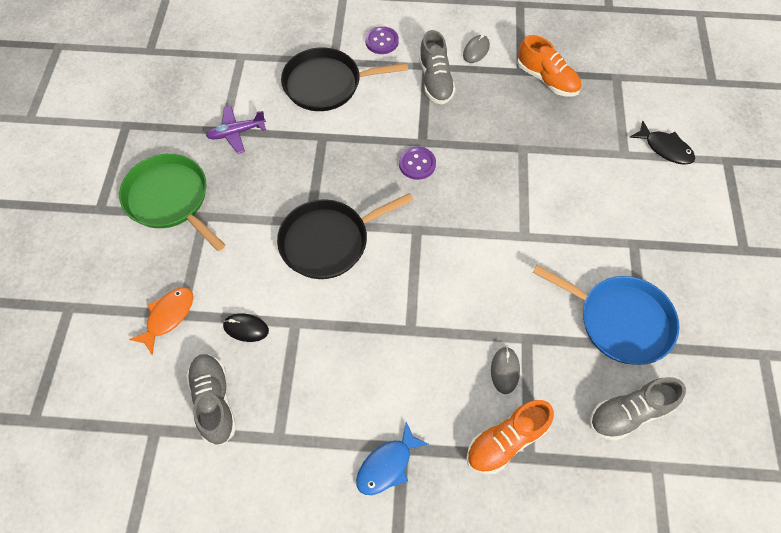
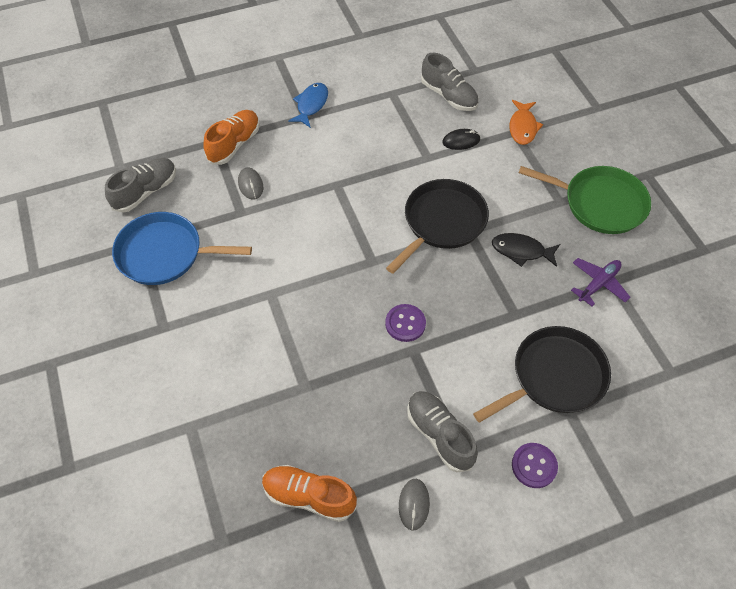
camera: 155 degrees right, 5 degrees down
(665, 148) = (144, 454): black fish -> black fish (521, 251)

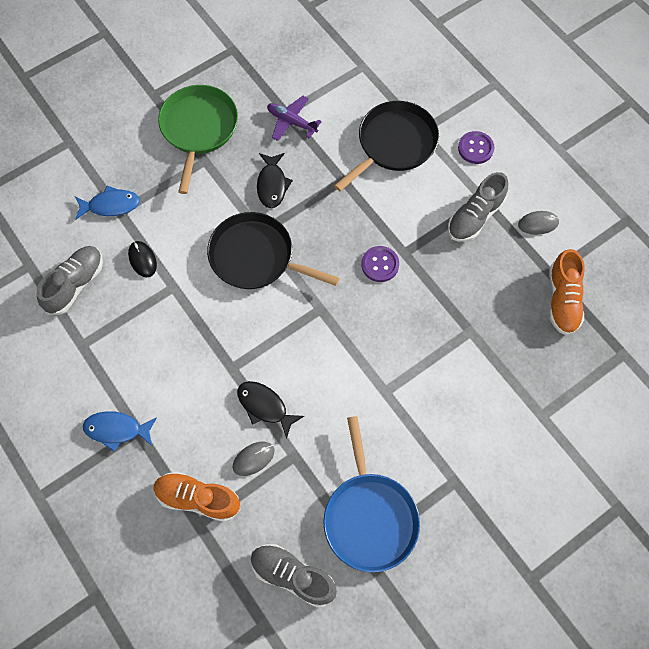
camera: 105 degrees left, 10 degrees up
(292, 201) = (265, 406): none -> black fish
(523, 127) = (111, 205): orange fish -> blue fish
(554, 377) = (394, 144): black pan -> black pan turned 90 degrees clockwise

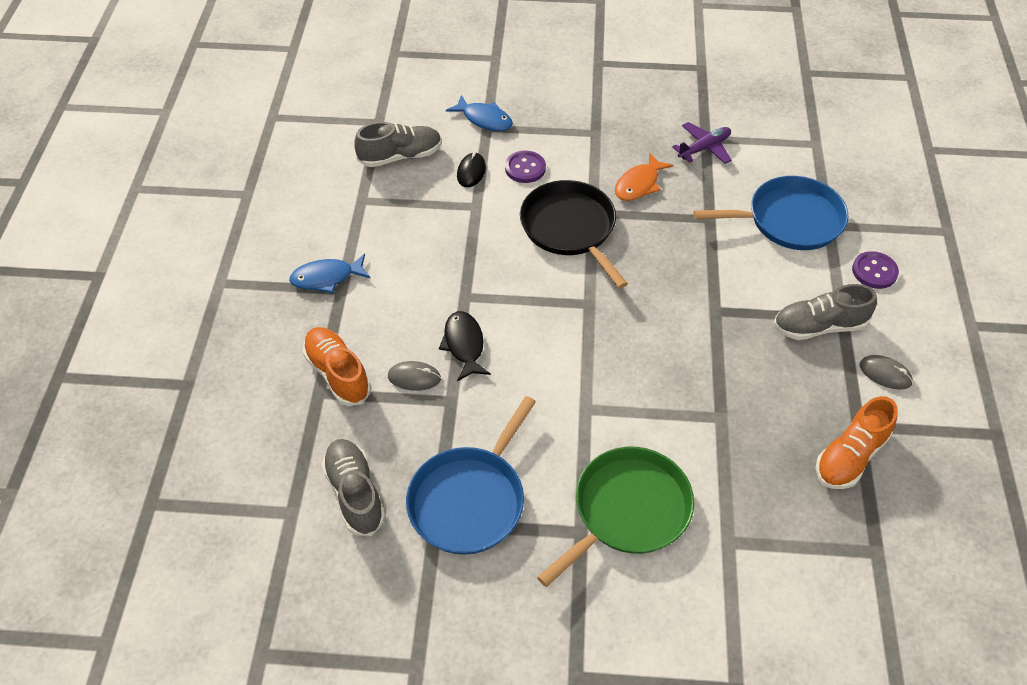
camera: 40 degrees right, 15 degrees down
(117, 430) = (326, 278): blue fish -> blue fish turned 60 degrees counterclockwise
(198, 129) = (613, 107): green pan -> green pan (627, 511)
(272, 185) = (639, 184): black fish -> orange fish
(291, 122) = (704, 148): purple plane -> purple plane turned 75 degrees clockwise
(380, 264) = (681, 305): purple button -> purple button (525, 168)
(394, 144) = (789, 220): black pan -> blue pan

